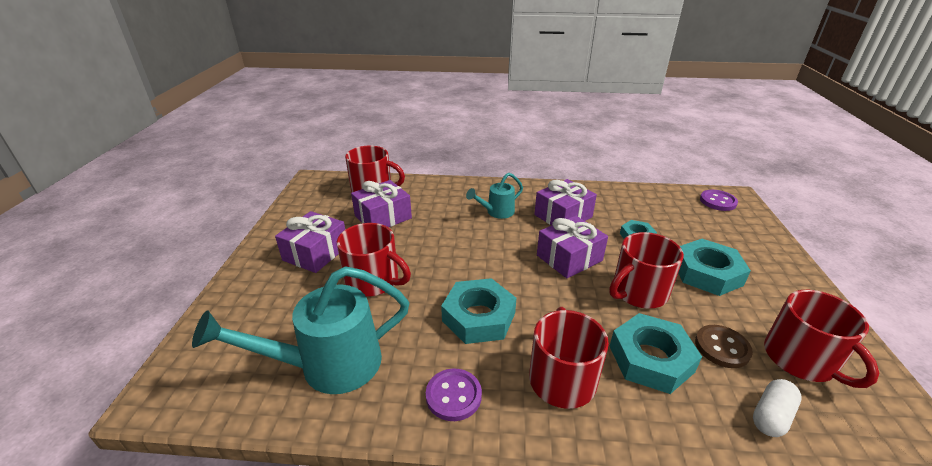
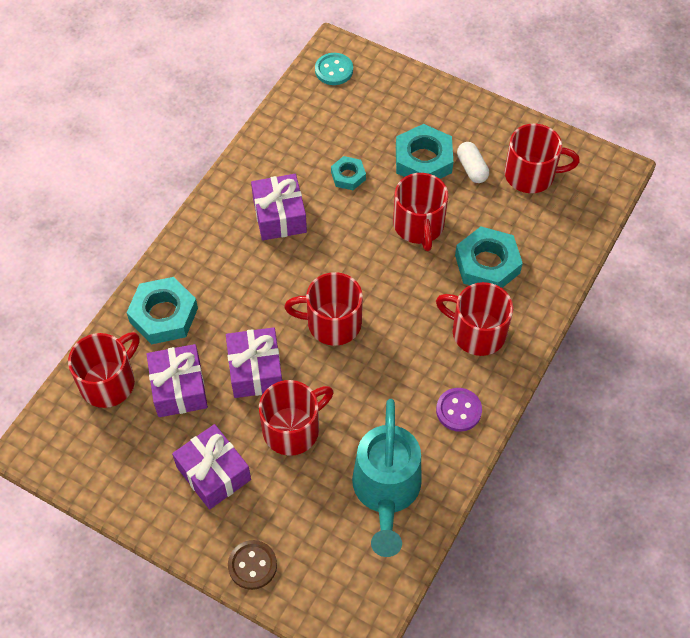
camera: 65 degrees left, 25 degrees up
(478, 317) = (386, 359): turquoise nut -> turquoise nut (163, 315)
(491, 271) = (332, 323): none -> red mug
(497, 212) = (236, 272): turquoise watering can -> none
(569, 258) = (348, 249): purple gift -> purple gift (255, 370)
(718, 201) = (334, 70): purple button -> turquoise button
(722, 347) = (499, 212): brown button -> brown button (252, 565)
(771, 416) = (560, 229): white capsule -> white capsule (472, 168)

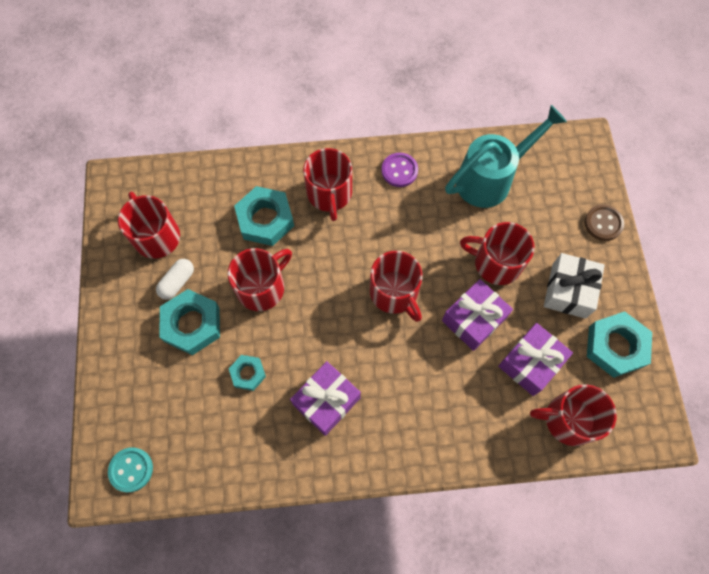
camera: 125 degrees left, 10 degrees up
(163, 315) = (483, 423): turquoise nut -> turquoise nut (615, 346)
(213, 473) = (568, 291): purple gift -> white gift

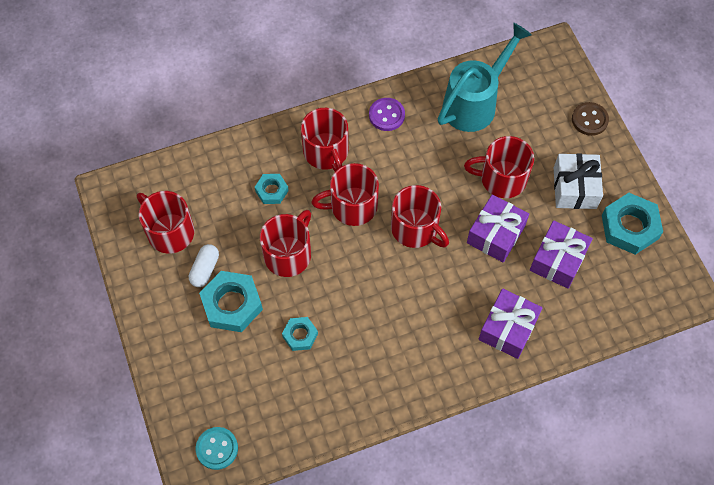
camera: 15 degrees left, 5 degrees down
(265, 219) = (272, 191): turquoise nut -> turquoise nut, size x0.56
(326, 401) = (381, 341): purple gift -> purple gift (508, 329)
(568, 419) = (605, 301): red mug -> red mug (352, 206)

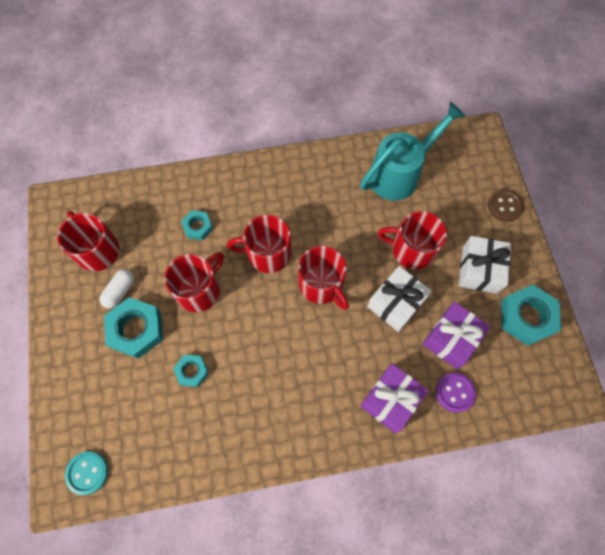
camera: 10 degrees right, 5 degrees up
(326, 152) = (255, 199): red mug -> none
(386, 115) = (317, 173): purple button -> purple button (454, 392)
(495, 234) = (396, 303): purple gift -> white gift

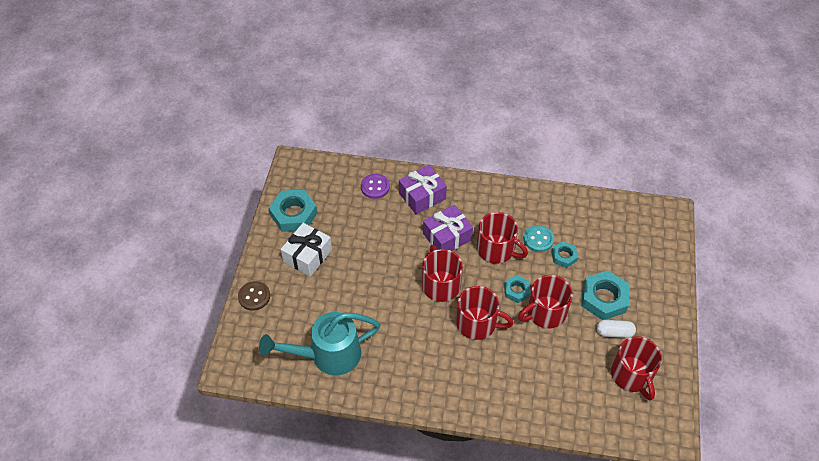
camera: 160 degrees left, 15 degrees down
(87, 472) = (651, 218): turquoise button -> turquoise button (538, 239)
(120, 291) = (614, 332): white capsule -> white capsule turned 45 degrees clockwise
(198, 227) = (534, 367): turquoise nut -> turquoise nut (516, 291)
(396, 303) = (387, 253): white gift -> none
(411, 249) = (353, 287): red mug -> red mug (496, 249)
(451, 338) = (358, 218): purple gift -> purple gift (447, 237)

